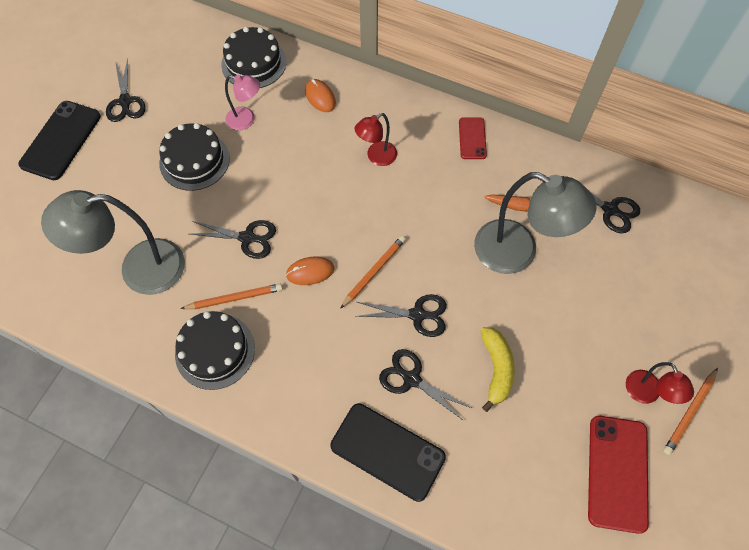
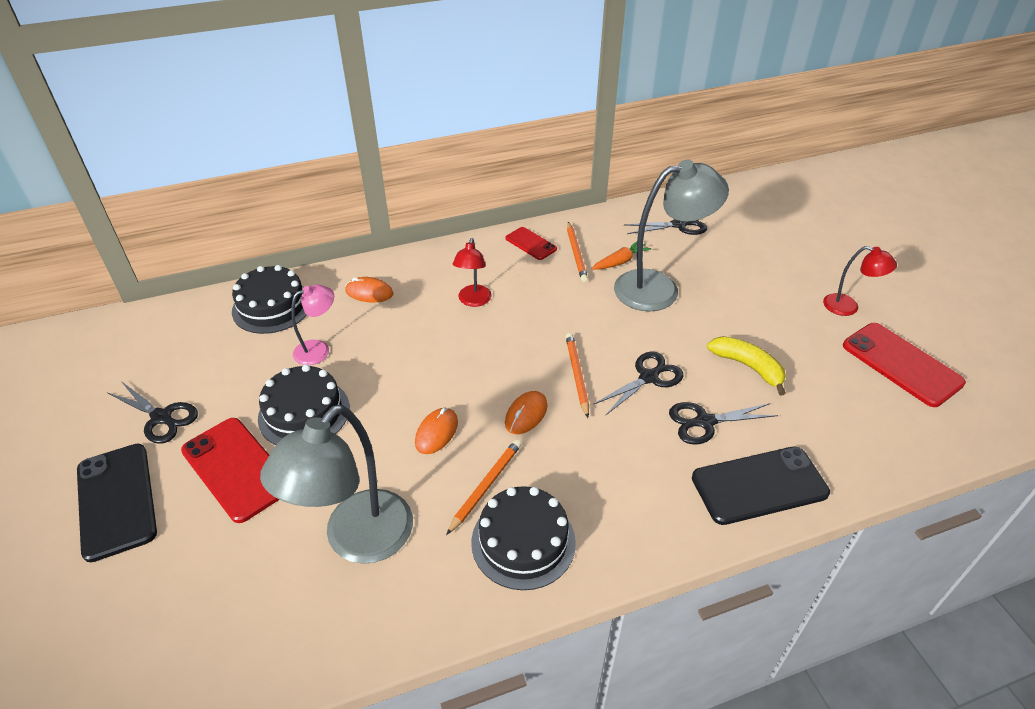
camera: 45 degrees left, 20 degrees down
(128, 169) = (236, 469): none -> red phone
(247, 238) = (436, 432): black scissors -> orange mouse
(689, 412) = (882, 298): orange pencil -> orange pencil (576, 254)

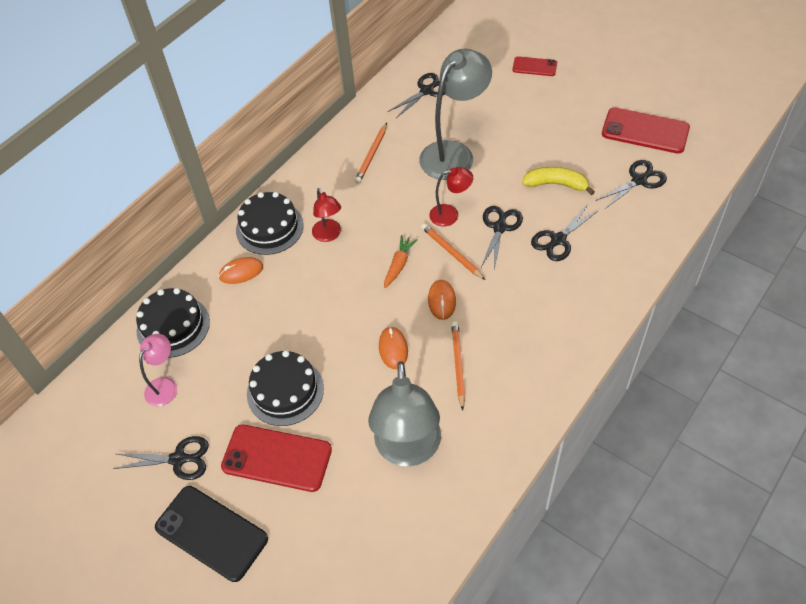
camera: 30 degrees left, 10 degrees up
(319, 349) = (247, 339): pink lamp -> pink lamp (165, 386)
(523, 541) = (511, 385): black cake -> black cake (269, 228)
(531, 243) = (330, 163): red phone -> red phone (534, 66)
(576, 254) = (372, 155): orange pencil -> orange pencil turned 60 degrees clockwise
(620, 261) = (409, 145): orange carrot -> orange carrot (399, 265)
(759, 485) = (619, 264): black phone -> none
(848, 307) = (587, 103): red lamp -> red lamp (450, 214)
(855, 410) = (639, 180): none -> black scissors

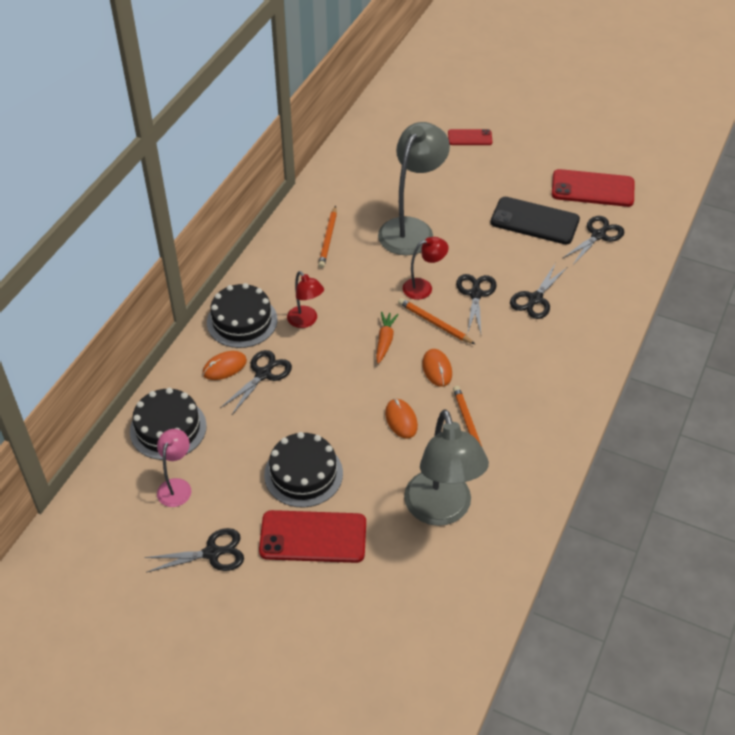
camera: 15 degrees left, 5 degrees down
(211, 533) = (266, 616): black phone -> black phone (534, 221)
(427, 91) = (367, 171): black scissors -> black scissors (263, 374)
(556, 184) = (520, 247): yellow banana -> none

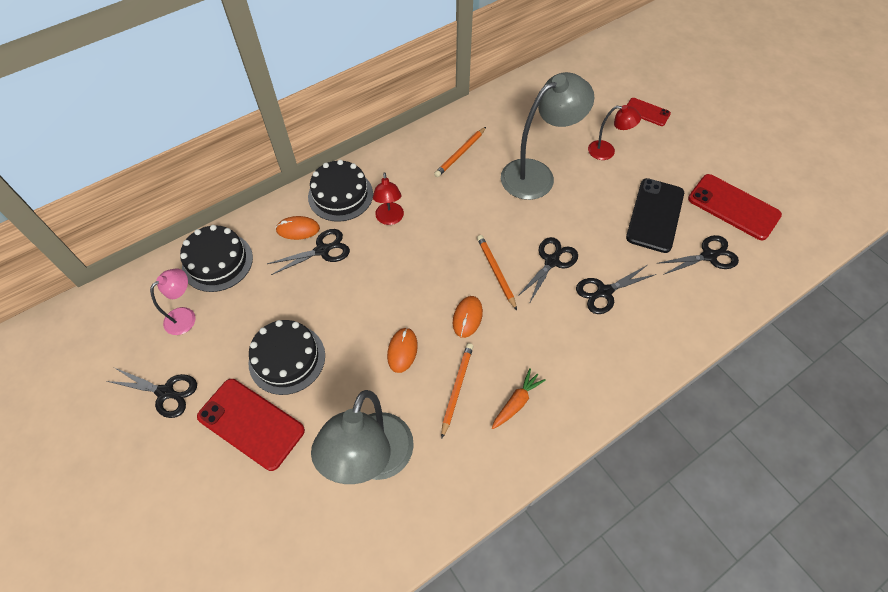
camera: 30 degrees right, 10 degrees up
(385, 341) = (441, 268): orange carrot -> orange carrot (516, 402)
(423, 287) = (510, 233): red lamp -> red lamp (607, 151)
(534, 221) = (655, 215): black phone -> black phone turned 60 degrees clockwise

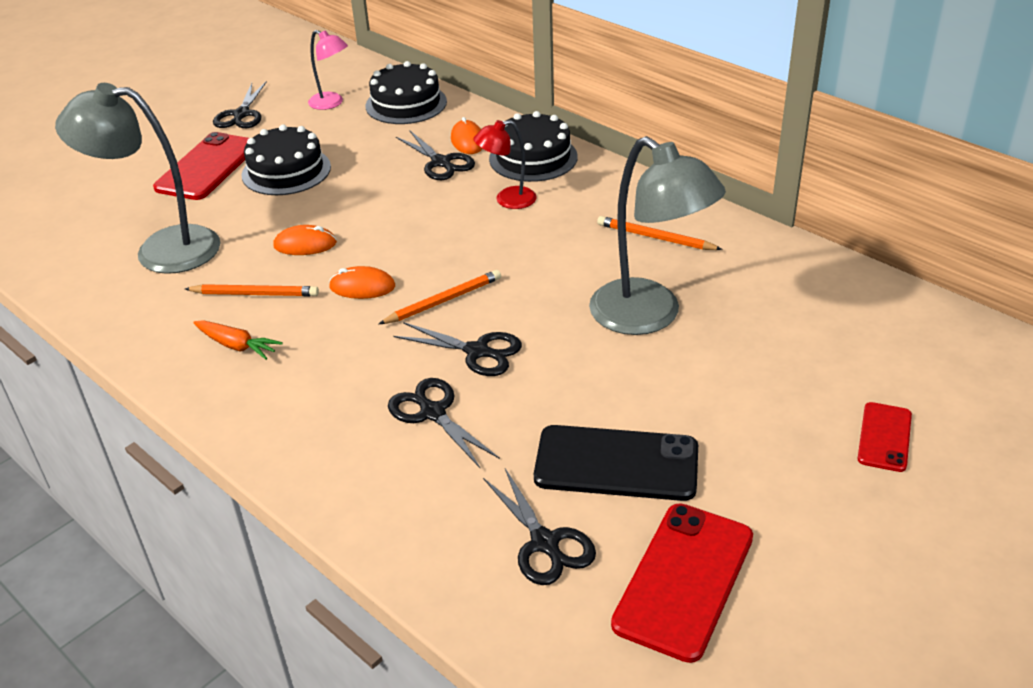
camera: 80 degrees right, 20 degrees down
(607, 151) = (745, 391): red lamp -> none

